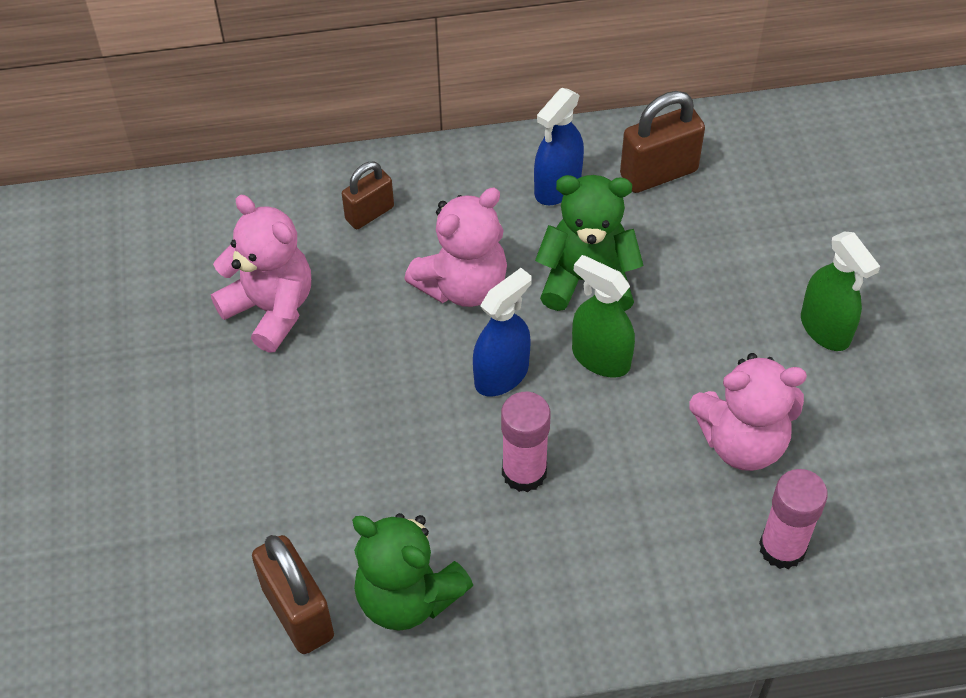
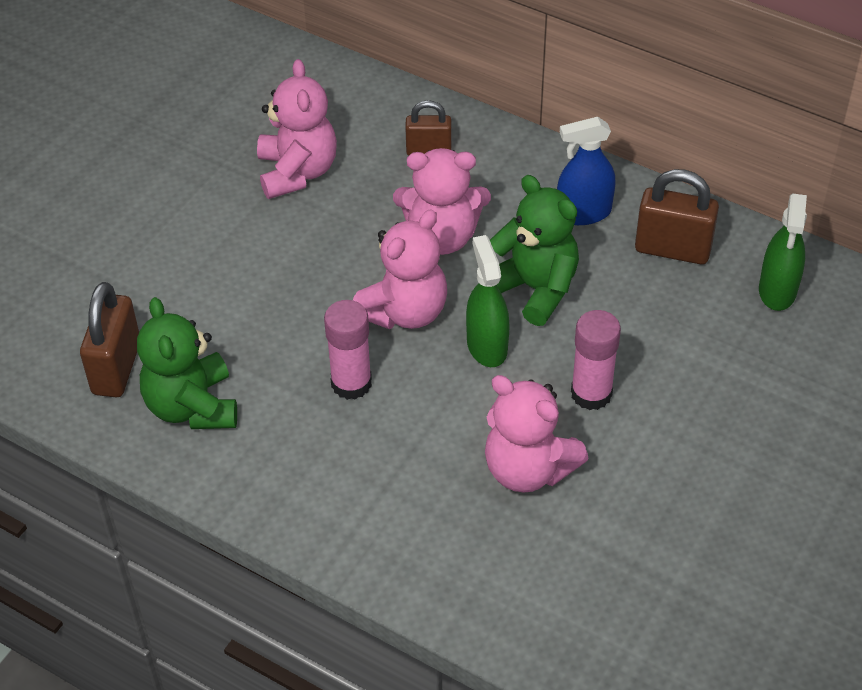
camera: 40 degrees right, 5 degrees down
(501, 375) = (404, 311): blue spray bottle -> pink teddy bear
(782, 548) = (477, 557): pink glue stick -> pink glue stick (591, 393)
(825, 329) = (681, 437): green spray bottle -> green spray bottle (777, 291)

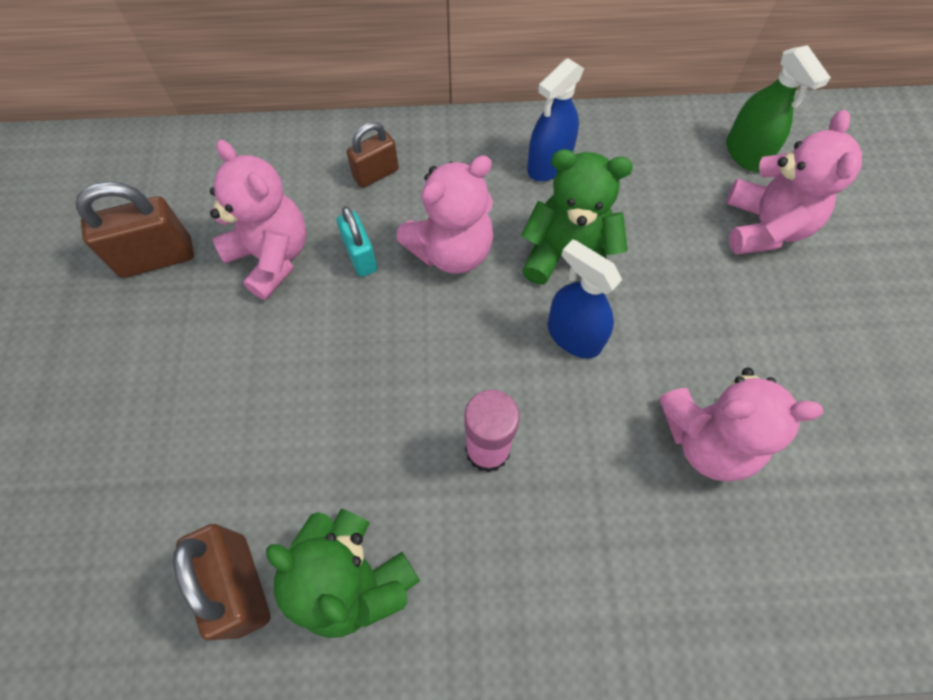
camera: 35 degrees left, 15 degrees up
(365, 206) = (360, 257): none -> turquoise padlock
(404, 311) = (477, 344): pink teddy bear -> pink teddy bear (764, 227)
(487, 346) = (574, 336): green spray bottle -> blue spray bottle
(591, 393) = (693, 330): pink glue stick -> none
(672, 249) = (642, 160): brown padlock -> brown padlock (157, 258)

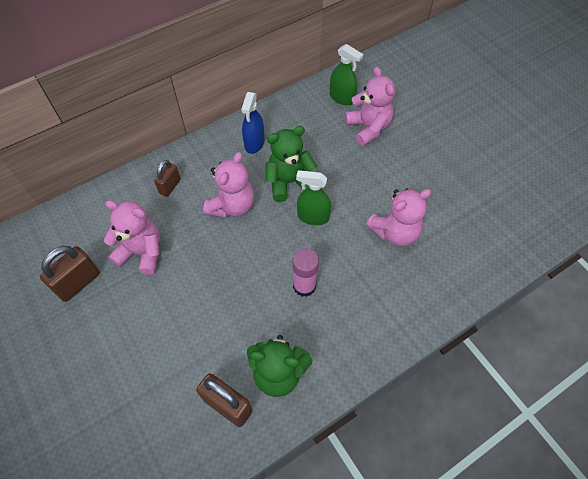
camera: 30 degrees left, 5 degrees down
(360, 257) = (188, 230): turquoise padlock -> none
(574, 336) = (313, 217): blue spray bottle -> green spray bottle

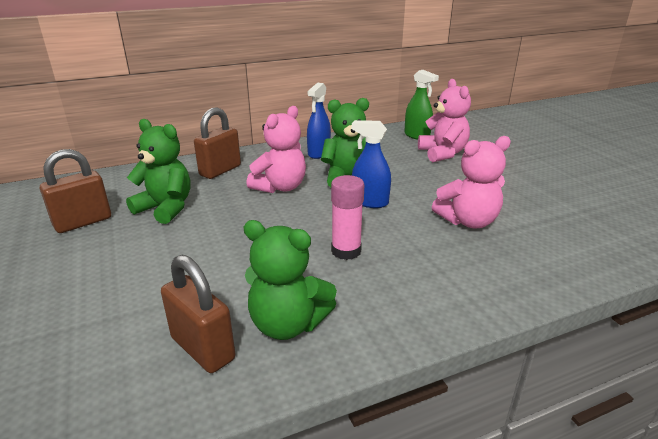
camera: 10 degrees right, 30 degrees down
(141, 252) = (166, 208): pink teddy bear -> green teddy bear
(170, 186) = (220, 170): brown padlock -> brown padlock, size x1.57
(313, 217) = (369, 202): green spray bottle -> blue spray bottle

